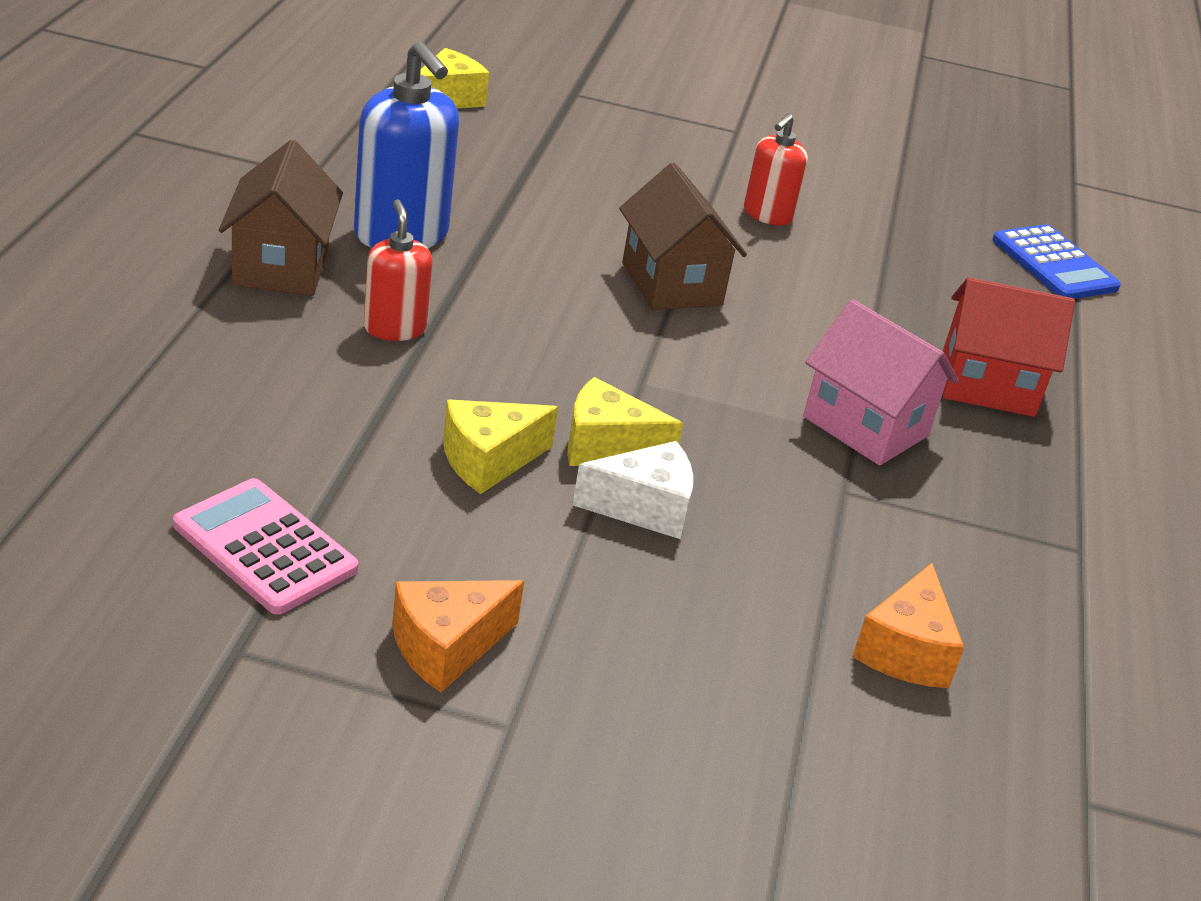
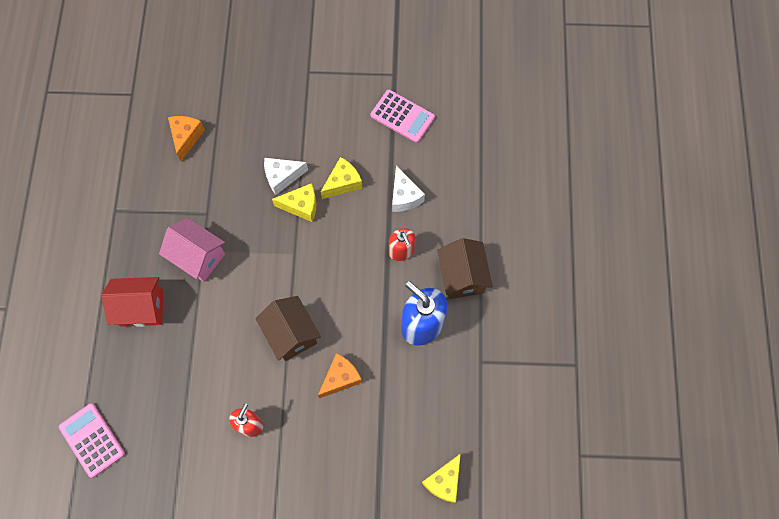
camera: 175 degrees right, 35 degrees up
(343, 403) = (404, 196): none -> white cheese
(447, 647) = (333, 94): orange cheese -> orange cheese (340, 378)
(1054, 264) = (92, 440): blue calculator -> pink calculator

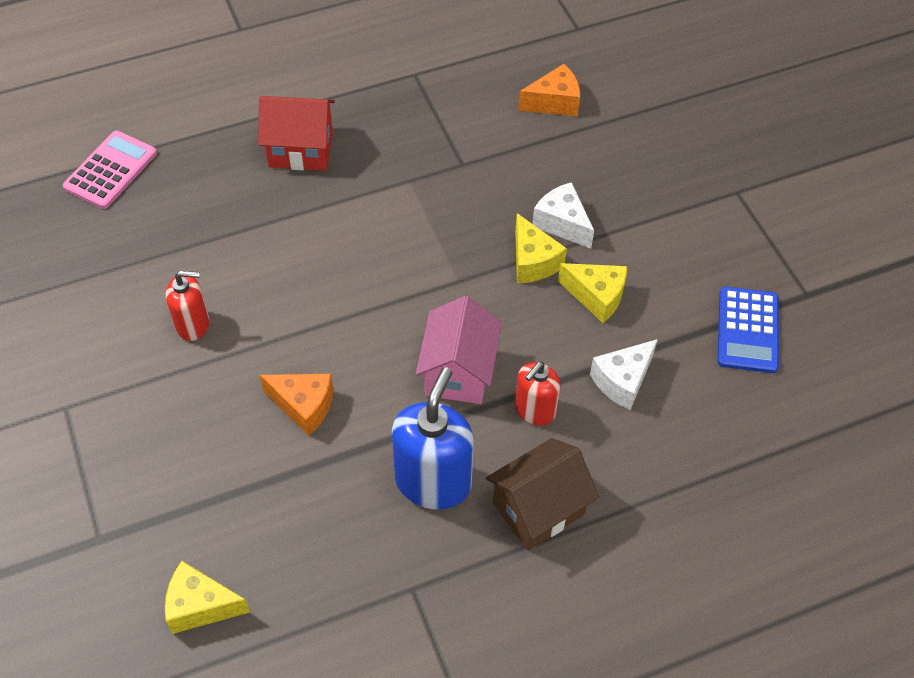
camera: 65 degrees right, 15 degrees down
(142, 308) = (301, 150): red house -> red house turned 60 degrees counterclockwise
(198, 257) = (398, 179): pink house -> pink house (458, 372)
(291, 334) = (341, 322): brown house -> none
(402, 116) = (747, 330): pink calculator -> blue calculator

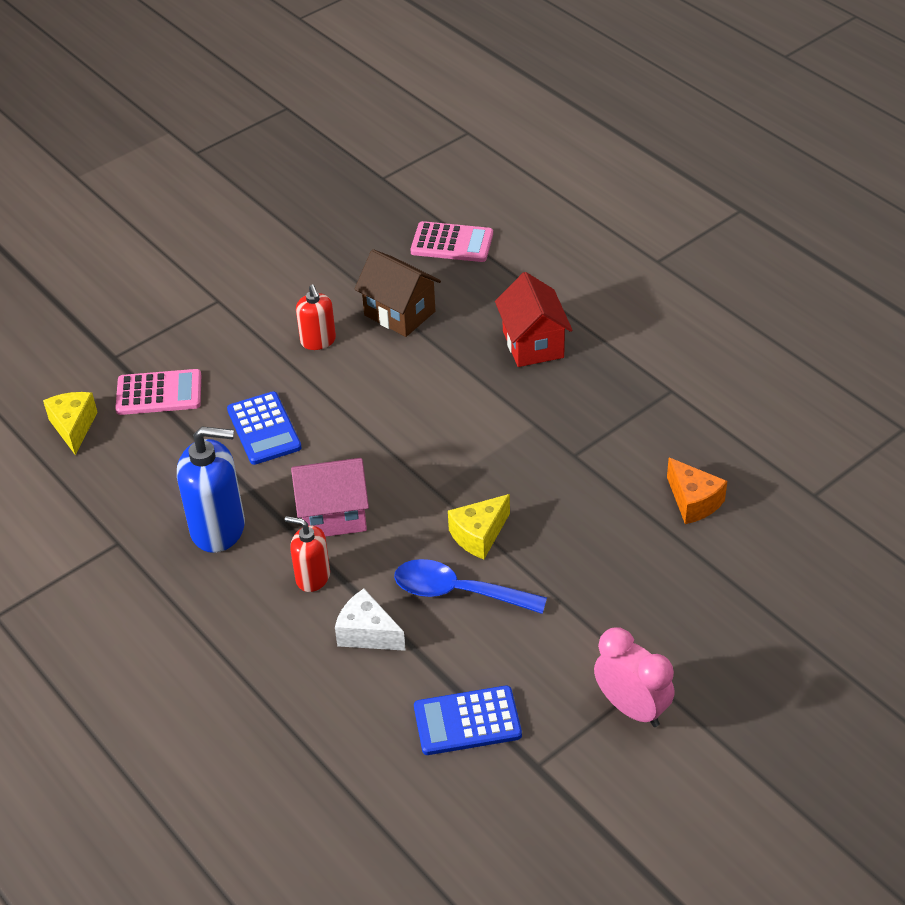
camera: 75 degrees right, 10 degrees down
(191, 500) = (159, 393): none -> pink calculator
(304, 406) = (264, 429): orange cheese -> blue calculator
(538, 509) = (213, 604): brown house -> brown house (399, 313)
(562, 224) = (536, 546): white cheese -> none
(596, 296) = (458, 592): yellow cheese -> blue spoon
(763, 213) = (632, 708): none -> pink clock

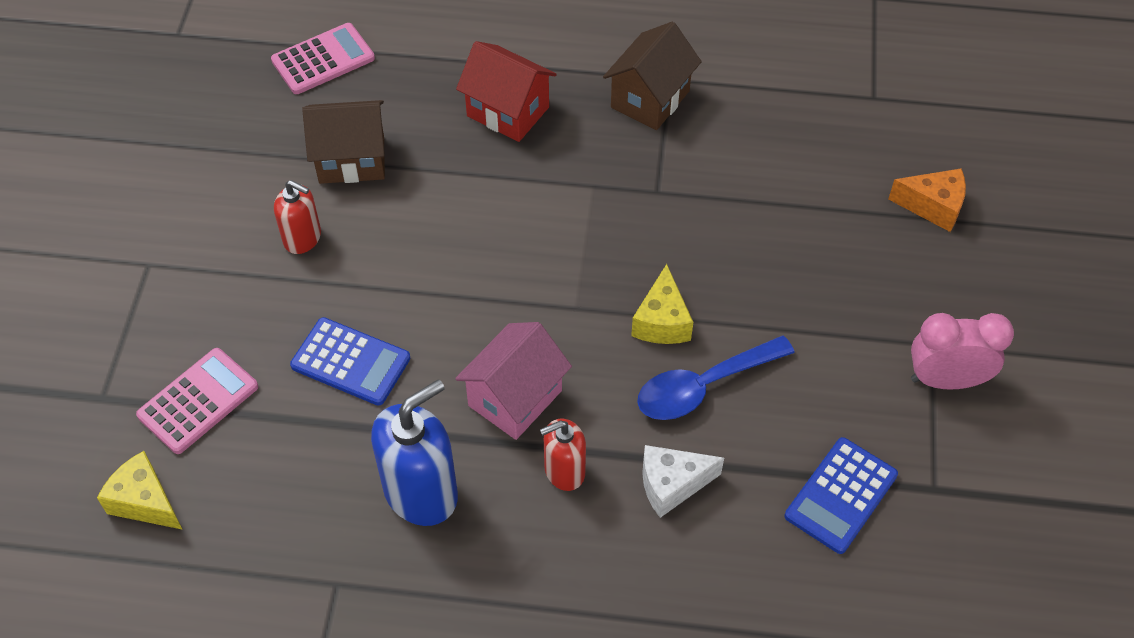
camera: 45 degrees left, 10 degrees up
(641, 395) = (650, 99): none -> brown house
(693, 501) = (794, 166): orange cheese -> orange cheese (933, 206)

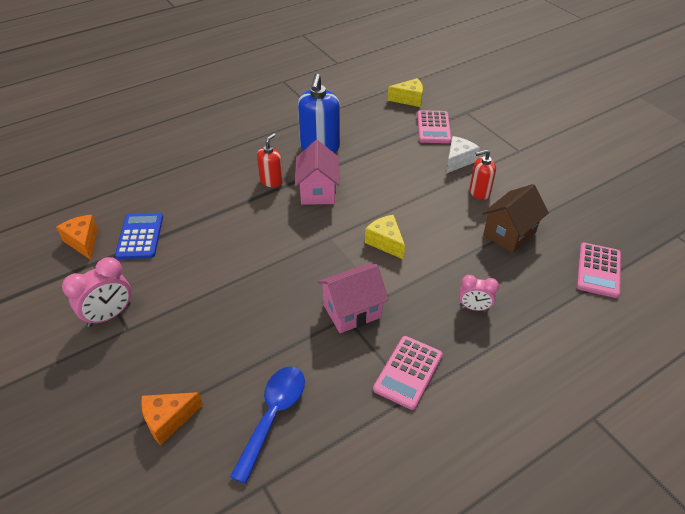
camera: 140 degrees right, 10 degrees down
(350, 362) = (397, 166): blue calculator -> none
(508, 111) = (474, 307): red house -> pink clock
(644, 193) = (352, 311): none -> pink house
(650, 99) = (408, 372): brown house -> pink calculator
(662, 321) = (282, 255): yellow cheese -> yellow cheese (385, 242)
(672, 485) = (221, 200): white cheese -> white cheese (458, 161)
(703, 386) = (238, 241): blue spoon -> blue spoon (273, 415)
(934, 544) = (83, 242): none -> orange cheese

